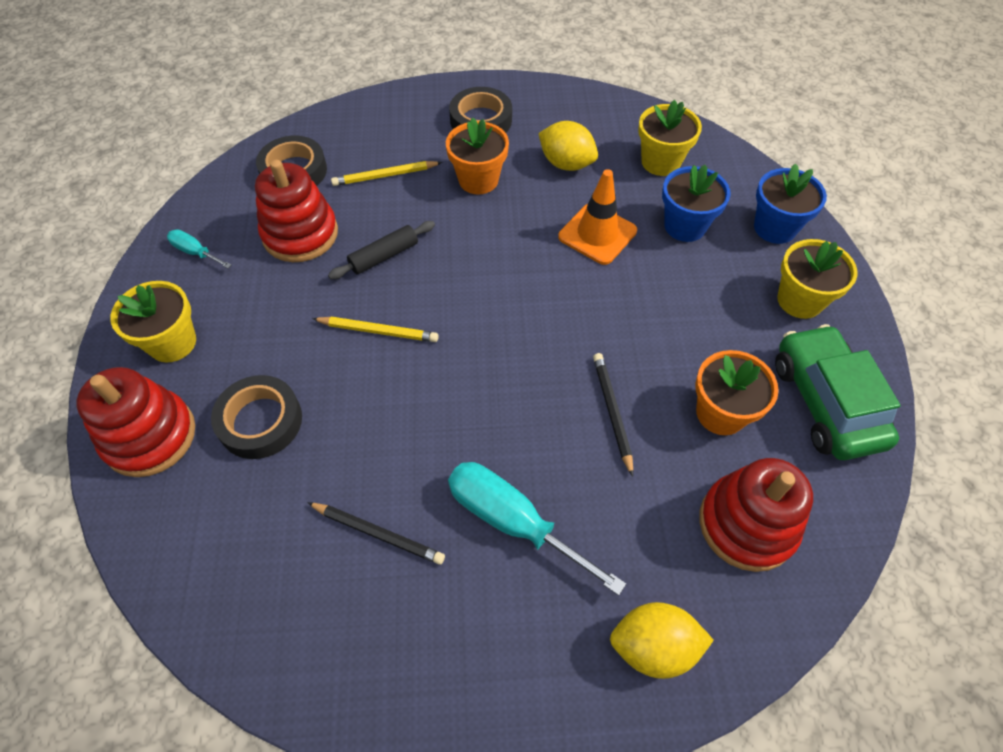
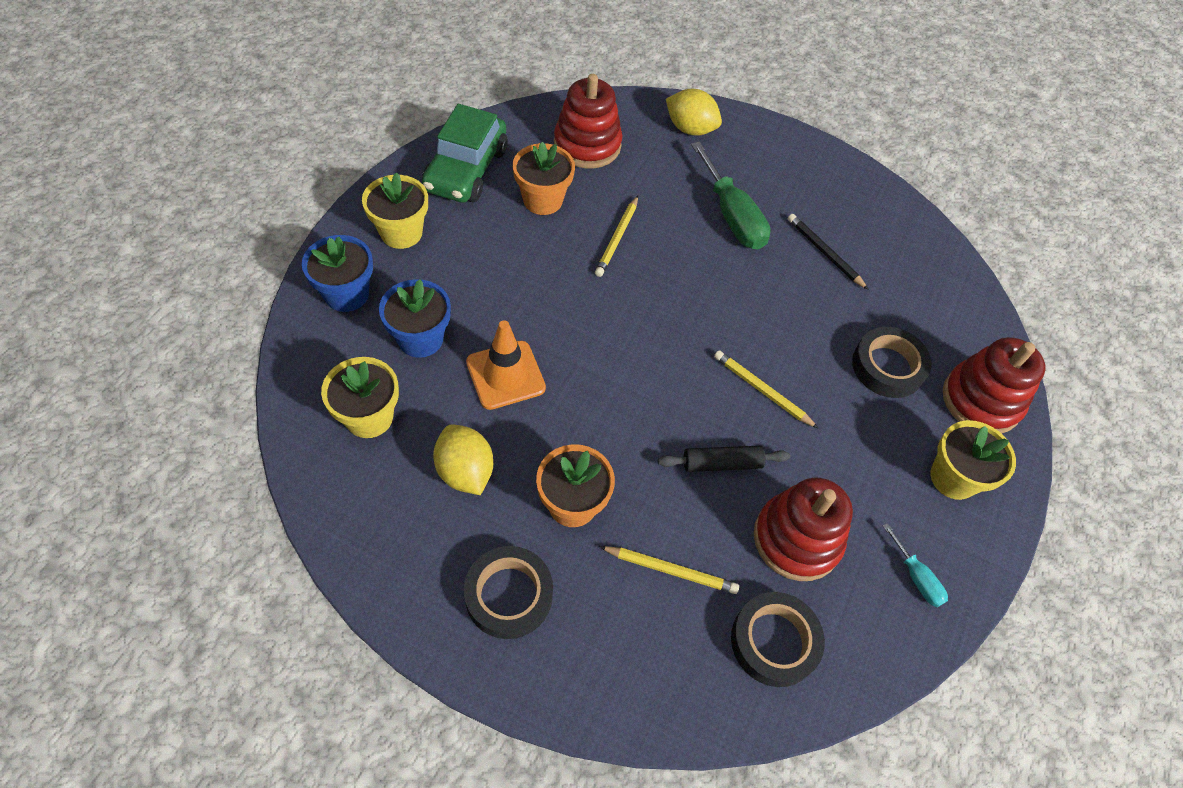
camera: 155 degrees left, 0 degrees up
(512, 521) = (732, 216): turquoise screwdriver -> green screwdriver
(612, 412) = (617, 238): black pencil -> yellow pencil

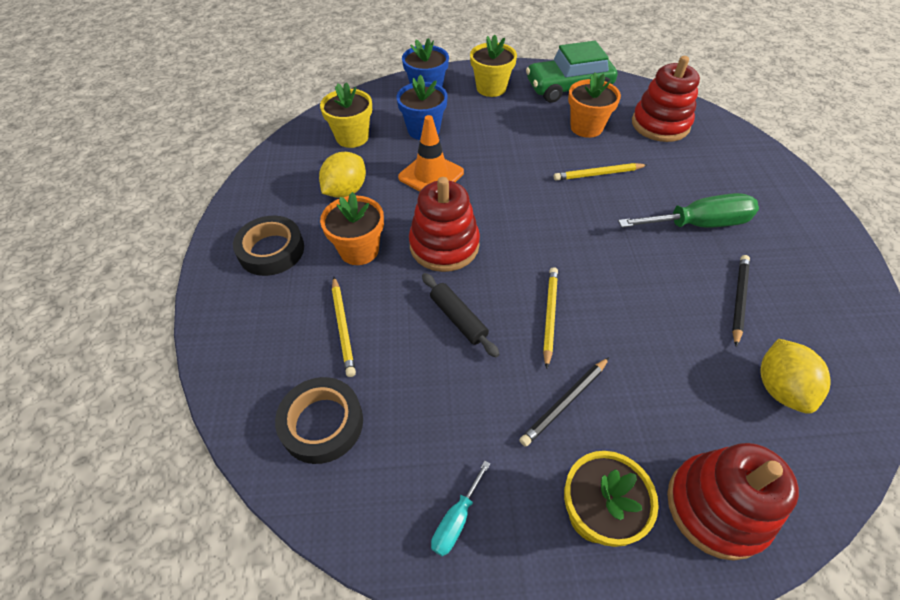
camera: 65 degrees right, 5 degrees down
(690, 129) = (750, 165): yellow lemon -> yellow lemon (779, 388)
(732, 216) = (698, 224): green screwdriver -> green screwdriver turned 135 degrees counterclockwise
(796, 539) = (427, 400): red stacking toy -> red stacking toy (444, 245)
(853, 436) = (565, 402): none -> black pencil
(888, 367) = (668, 400): black tape -> none

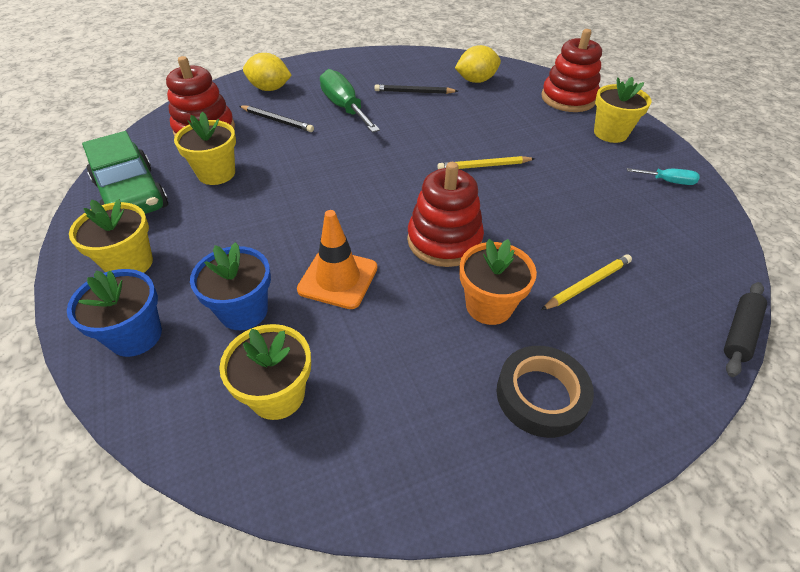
camera: 110 degrees left, 5 degrees down
(322, 423) = (678, 265): black tape -> none
(346, 191) = (399, 356): yellow lemon -> yellow lemon (270, 89)
(458, 318) = (522, 212): black rolling pin -> black rolling pin (739, 333)
(565, 402) = (551, 151): black pencil -> black pencil (277, 121)
(586, 127) = (216, 173): orange flower pot -> yellow flower pot
(598, 174) = (296, 159): yellow pencil -> none

